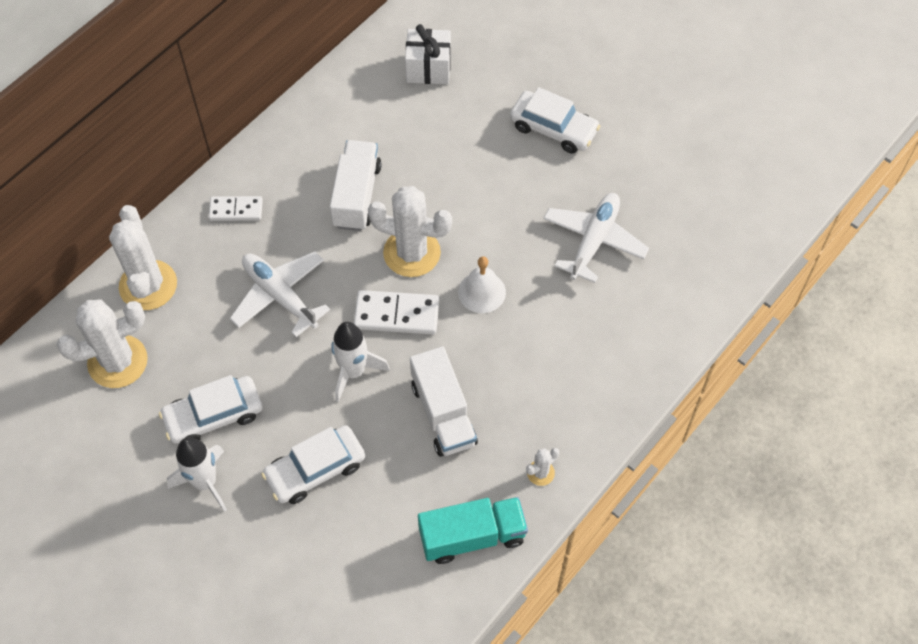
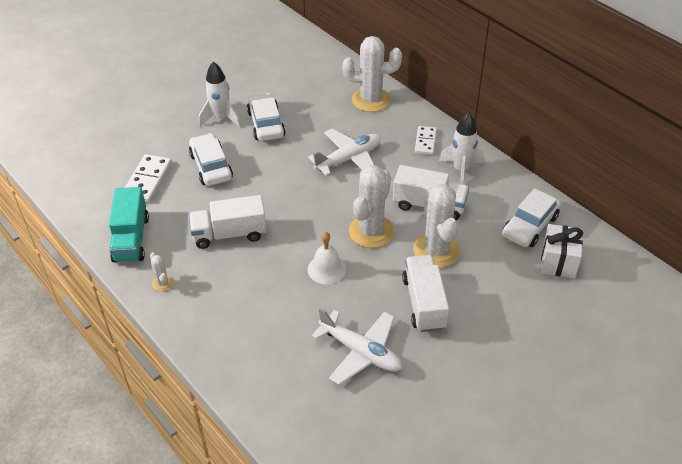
camera: 100 degrees right, 15 degrees down
(117, 361) = (317, 86): white cactus -> white cactus (436, 250)
(354, 372) = (278, 191): white rocket -> white rocket (461, 170)
(397, 314) = (319, 217): white domino -> white domino (148, 181)
(513, 188) = (424, 303): none -> white truck
(553, 128) = (487, 342): white car -> white car (530, 226)

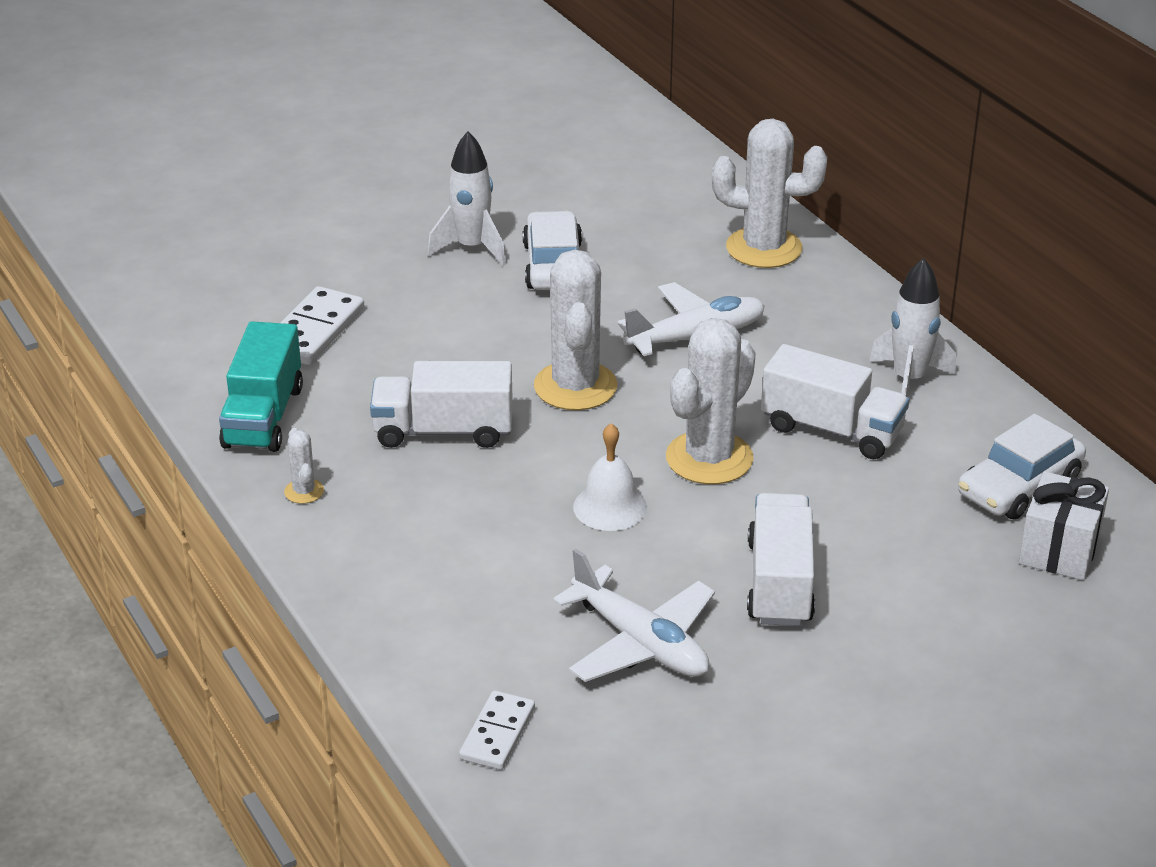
camera: 10 degrees right, 10 degrees down
(211, 166) = (435, 322): white car -> none
(425, 142) = (852, 327): white domino -> white domino (497, 733)
(436, 250) = (825, 503): white cactus -> white cactus (575, 386)

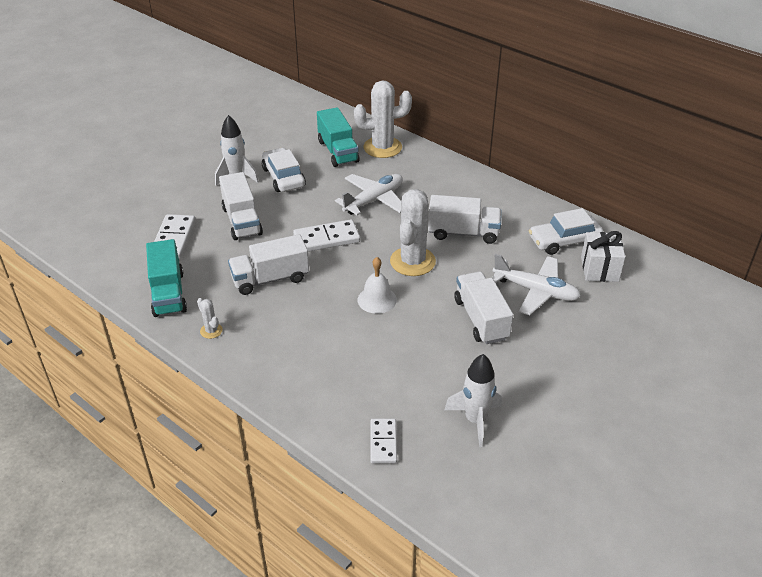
camera: 20 degrees left, 5 degrees up
(443, 325) = (242, 221): none -> white truck
(575, 386) = (326, 239): white cactus -> white domino
(640, 642) = (430, 370): white plane -> white plane (535, 291)
(676, 239) = (338, 151): none -> turquoise truck
(909, 380) = (485, 199): white rocket -> white rocket (475, 420)
(1019, 486) = (564, 241): white car -> white car turned 45 degrees clockwise

